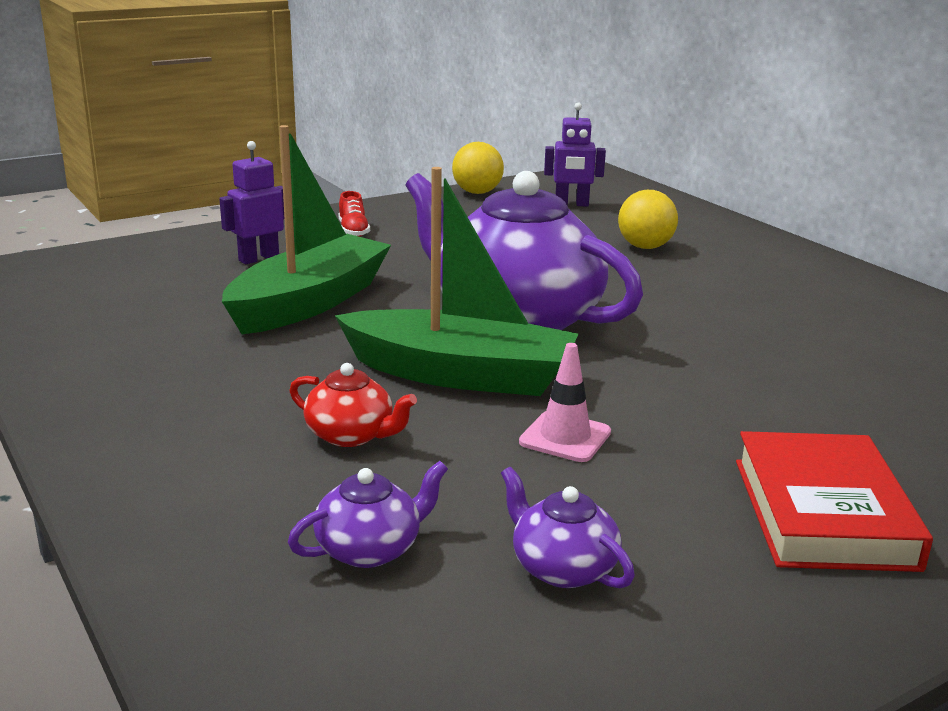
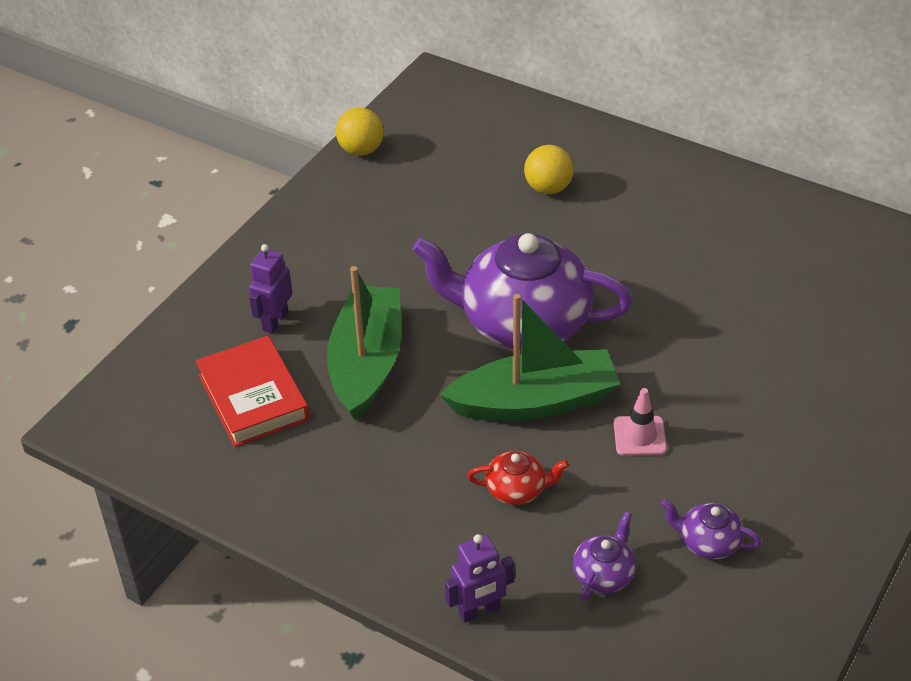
camera: 25 degrees left, 20 degrees up
(353, 231) = (312, 252): red shoe -> none
(571, 204) = (450, 141): purple robot -> purple robot (479, 611)
(822, 513) = (810, 440): red book -> red book (253, 397)

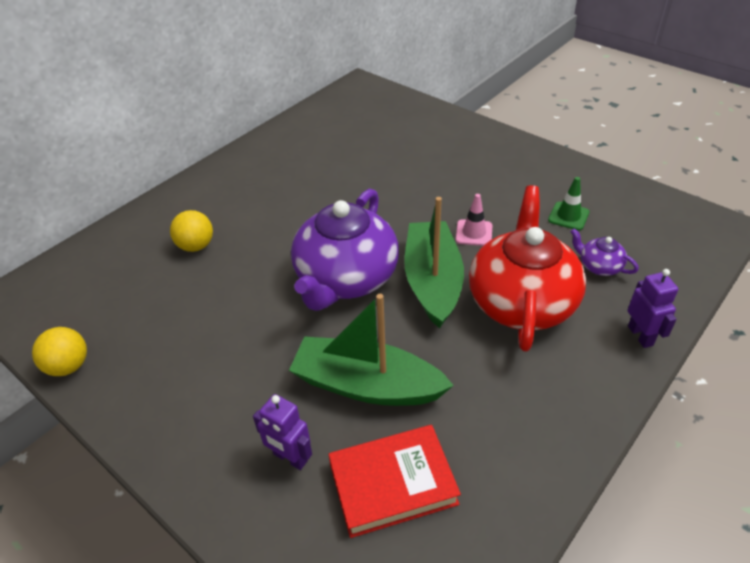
camera: 80 degrees left, 0 degrees up
(517, 489) = (521, 301): red teapot -> red teapot, size x2.40
(708, 542) = (568, 216): purple teapot -> green traffic cone

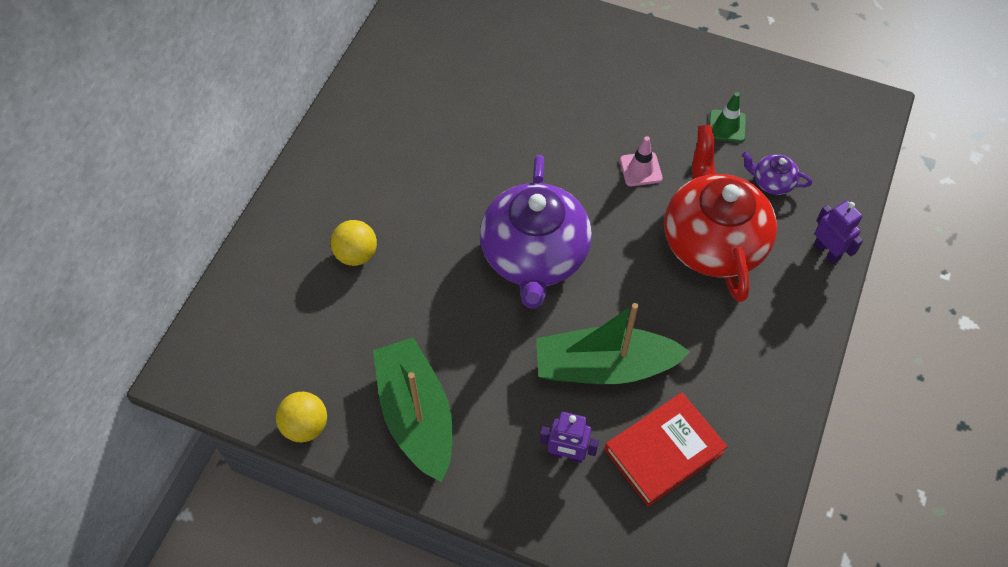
camera: 20 degrees left, 15 degrees up
(432, 282) = (621, 239): green boat -> green boat (416, 415)

